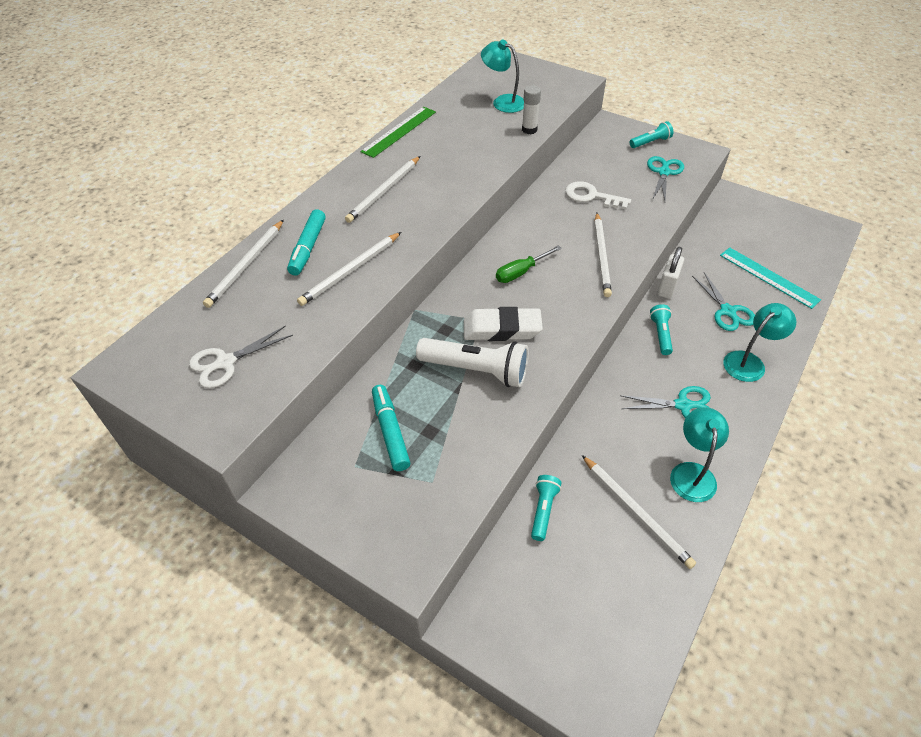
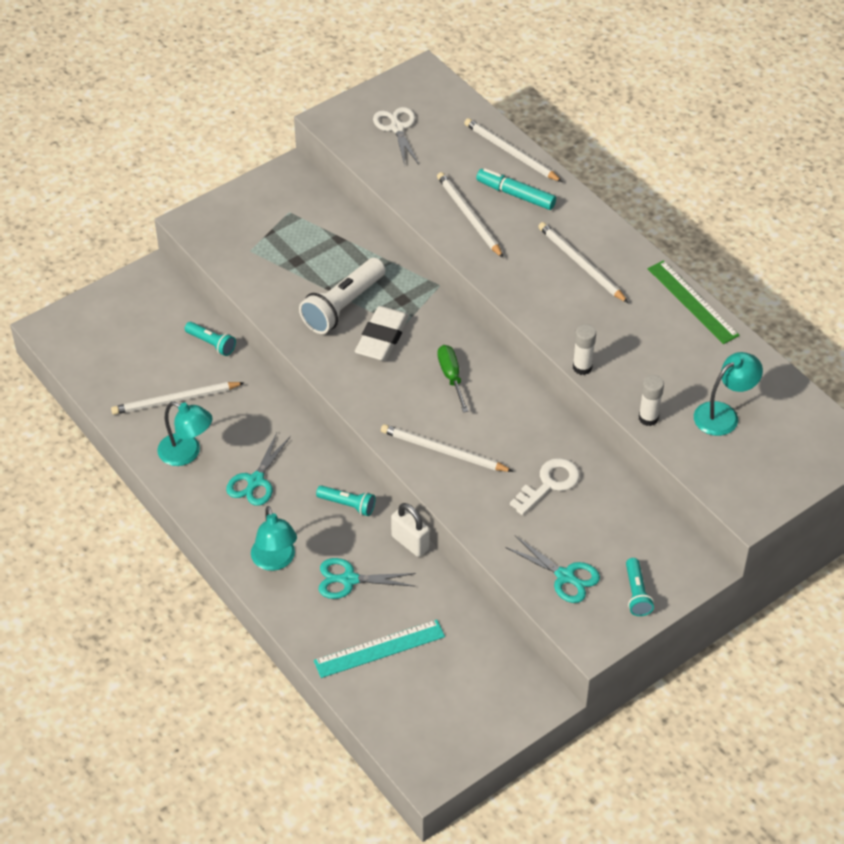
camera: 110 degrees right, 0 degrees up
(390, 431) = (309, 238): turquoise marker -> none
(500, 167) = (582, 367): none -> white glue stick

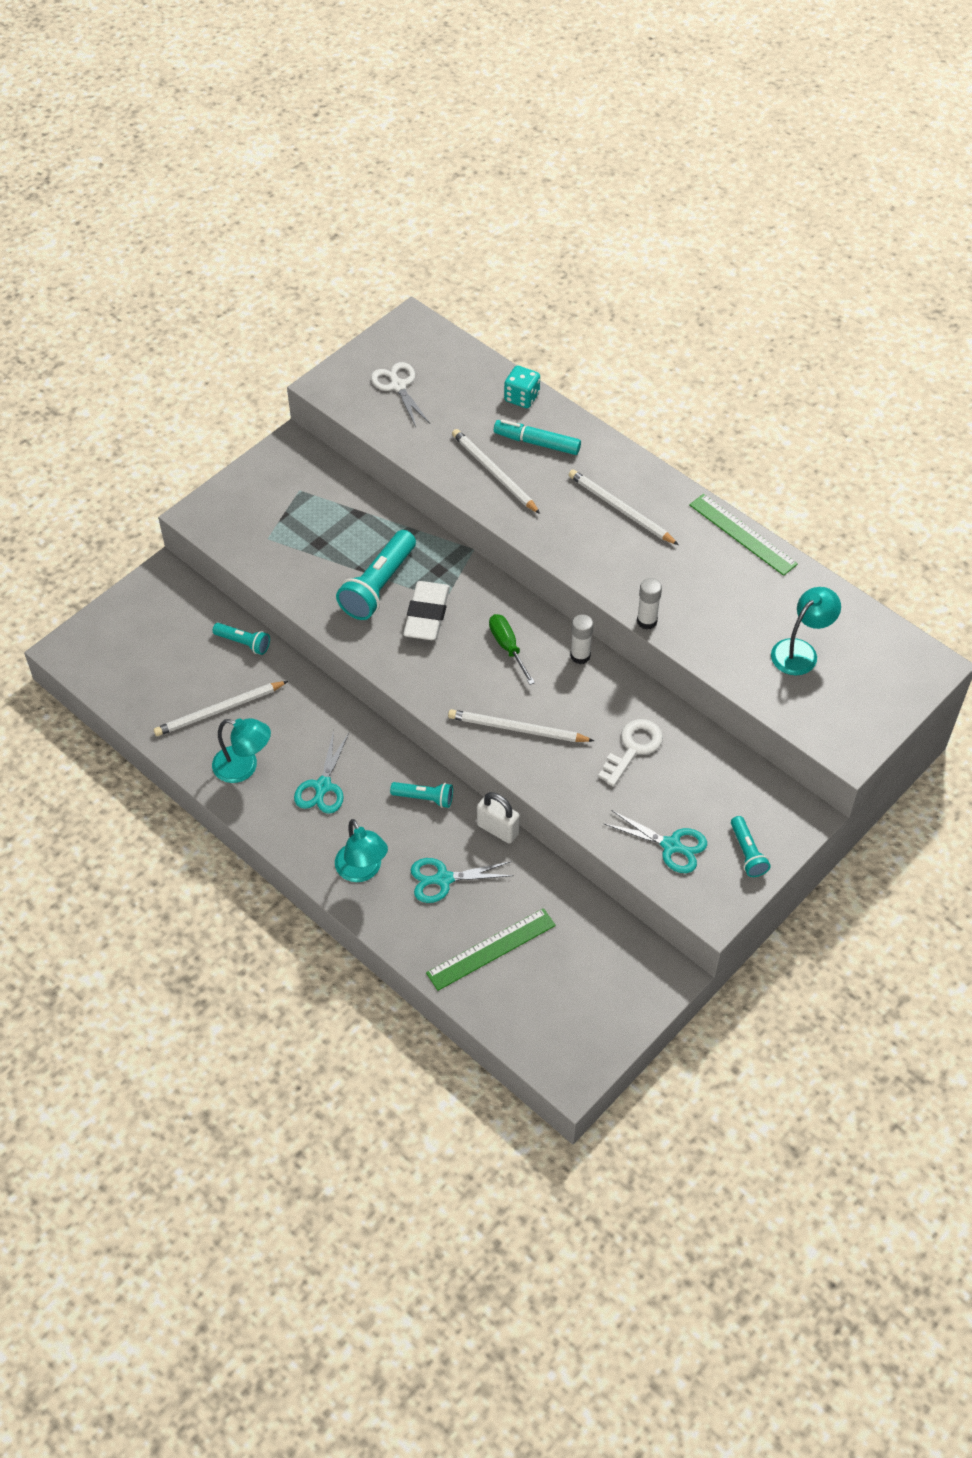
camera: 10 degrees left, 5 degrees up
(343, 306) = (378, 585): white flashlight -> turquoise flashlight
(379, 648) = (491, 949): turquoise ruler -> green ruler
(511, 152) = (522, 397): white pencil -> turquoise dice
(648, 418) = (726, 666): white glue stick -> white glue stick (580, 656)

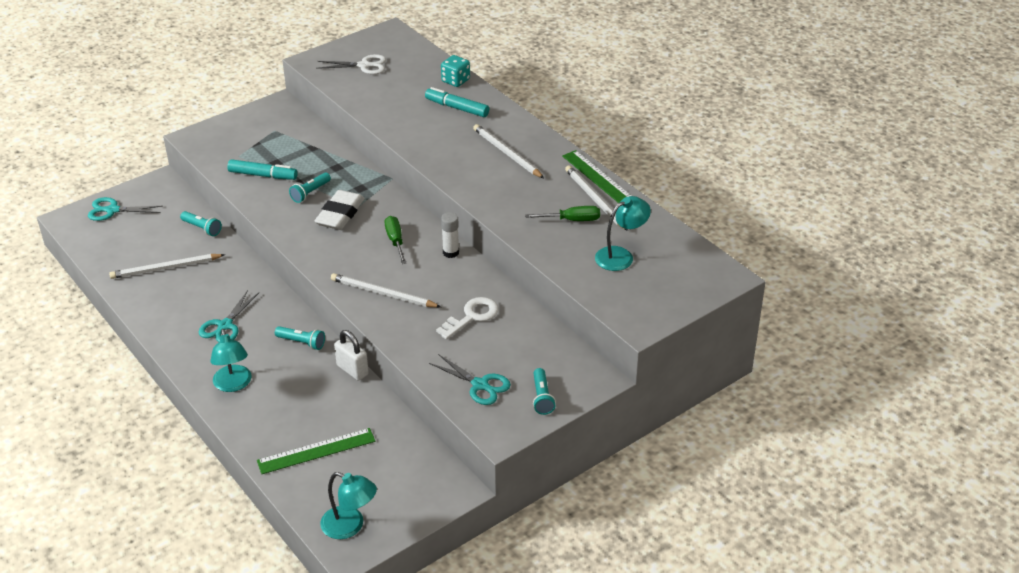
camera: 10 degrees right, 15 degrees down
(244, 767) = (169, 306): turquoise lamp -> turquoise lamp (350, 526)
(309, 565) = (263, 175): none -> turquoise marker
(378, 585) = (310, 193): turquoise flashlight -> turquoise flashlight, size x0.54
(398, 385) = (364, 65): white scissors -> white scissors turned 105 degrees clockwise
(442, 879) = (295, 398): turquoise scissors -> turquoise scissors (112, 210)
(494, 473) = (417, 122): white pencil -> white pencil (595, 199)
(647, 621) = (502, 224): white glue stick -> none
(728, 604) = (572, 220): none -> green screwdriver

